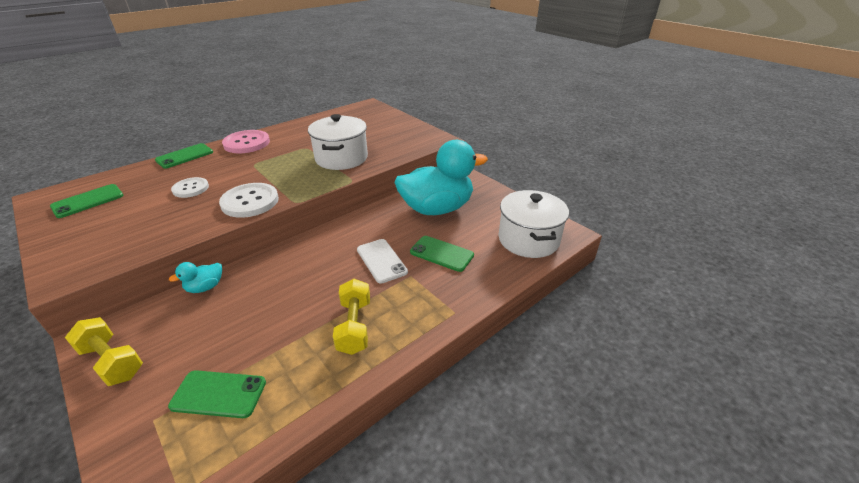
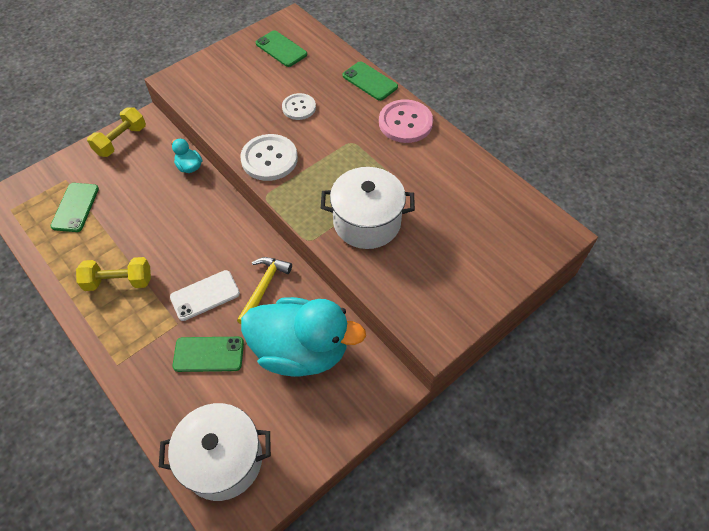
camera: 90 degrees right, 20 degrees up
(378, 228) = (263, 288): none -> yellow hammer
(437, 209) = (301, 350): turquoise duck -> turquoise duck turned 60 degrees counterclockwise
(441, 253) = (208, 354): green phone -> green phone turned 60 degrees clockwise

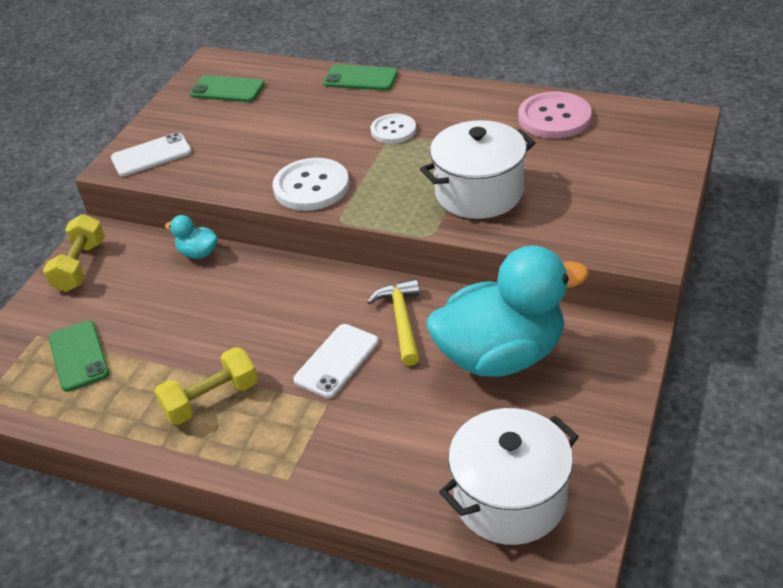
camera: 25 degrees left, 15 degrees down
(198, 82) = (151, 155): none -> white phone
(208, 354) = (395, 412): green phone -> none
(299, 107) = (301, 130): white button -> white button (393, 130)
(405, 123) = (436, 97): pink button -> pink button (554, 118)

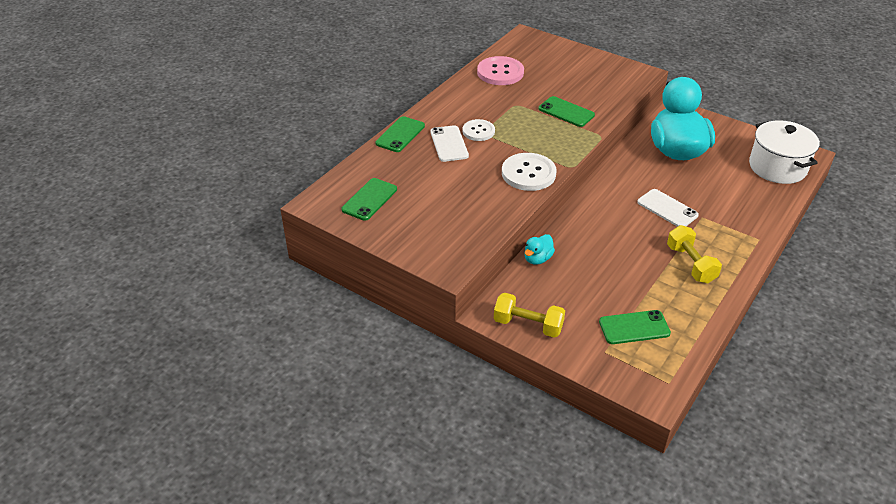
camera: 80 degrees left, 0 degrees up
(151, 155) = (445, 247): white phone -> white phone (449, 144)
(401, 321) = (638, 179): yellow hammer -> none
(479, 193) = (566, 112): white pot -> green phone

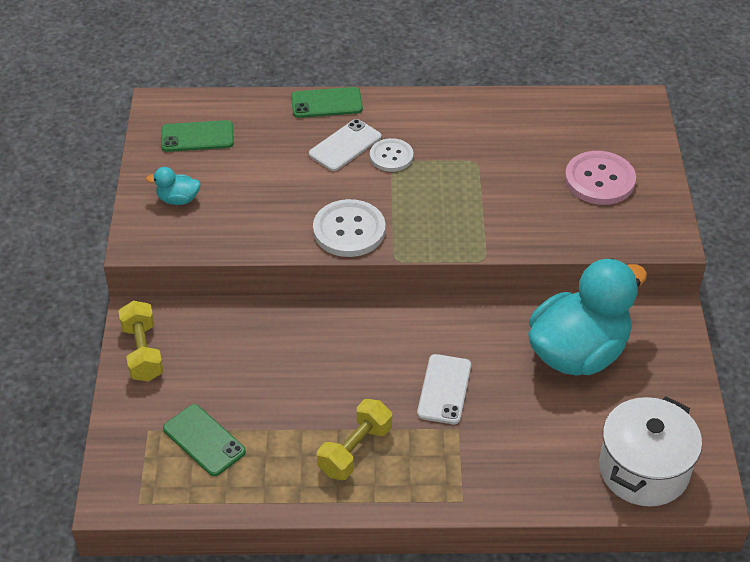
camera: 55 degrees right, 5 degrees up
(500, 72) = (530, 119): pink button -> pink button (599, 180)
(537, 259) = (253, 314): turquoise duck -> turquoise duck (178, 199)
(566, 112) = (504, 208): green phone -> none

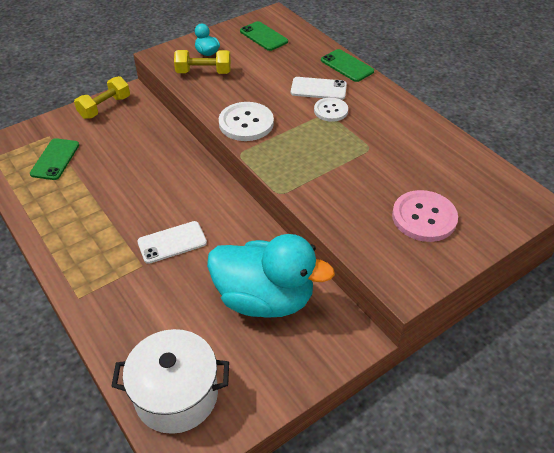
camera: 55 degrees right, 0 degrees up
(355, 450) = (89, 224): yellow dumbbell -> yellow dumbbell (203, 72)

